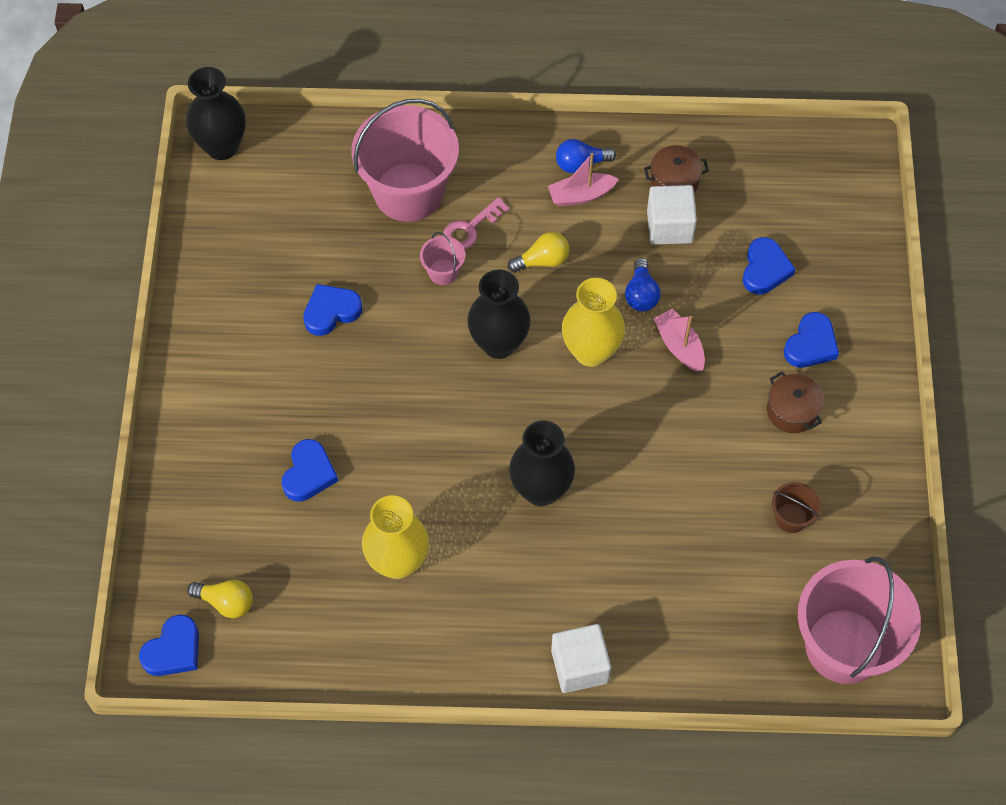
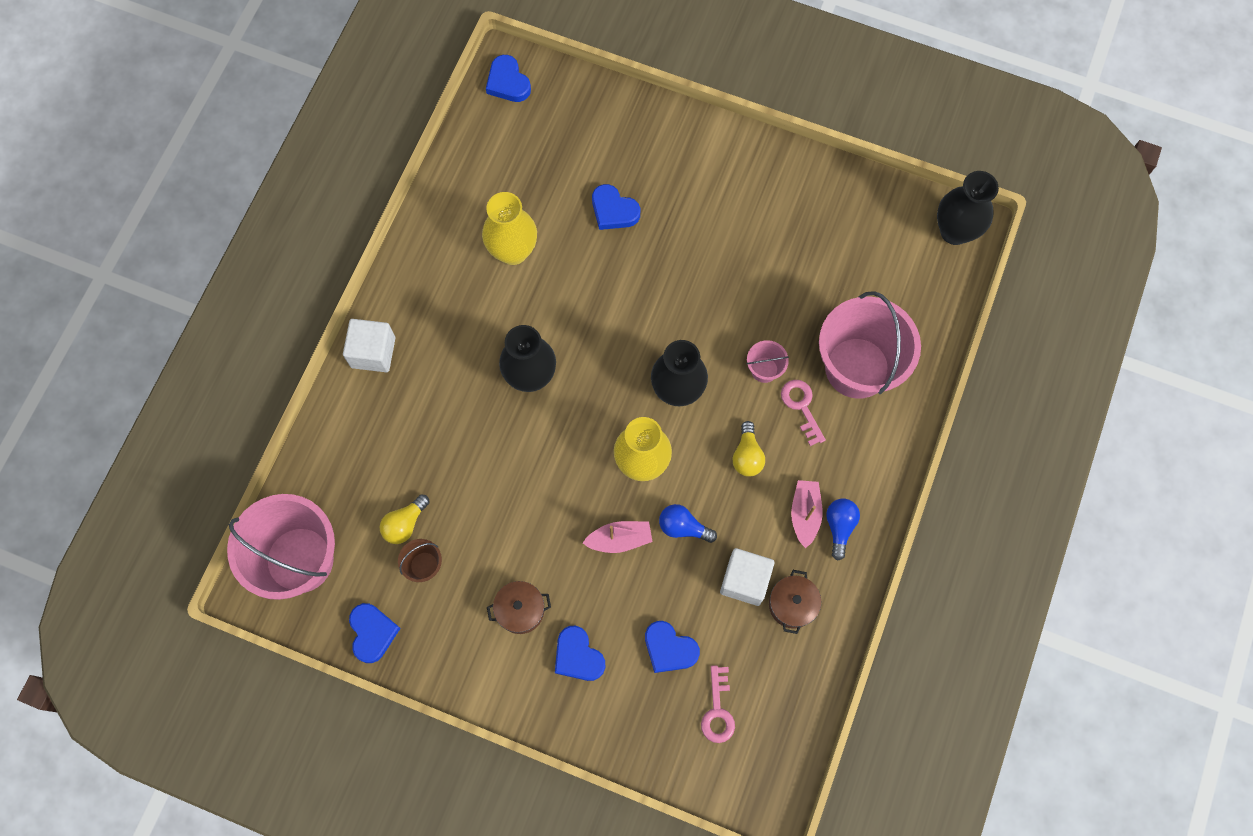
camera: 110 degrees right, 10 degrees up
(226, 602) = (530, 125): yellow light bulb -> yellow light bulb (405, 524)
(331, 311) = (756, 269): blue heart -> blue heart (372, 633)
(801, 213) = (717, 710): none -> pink key

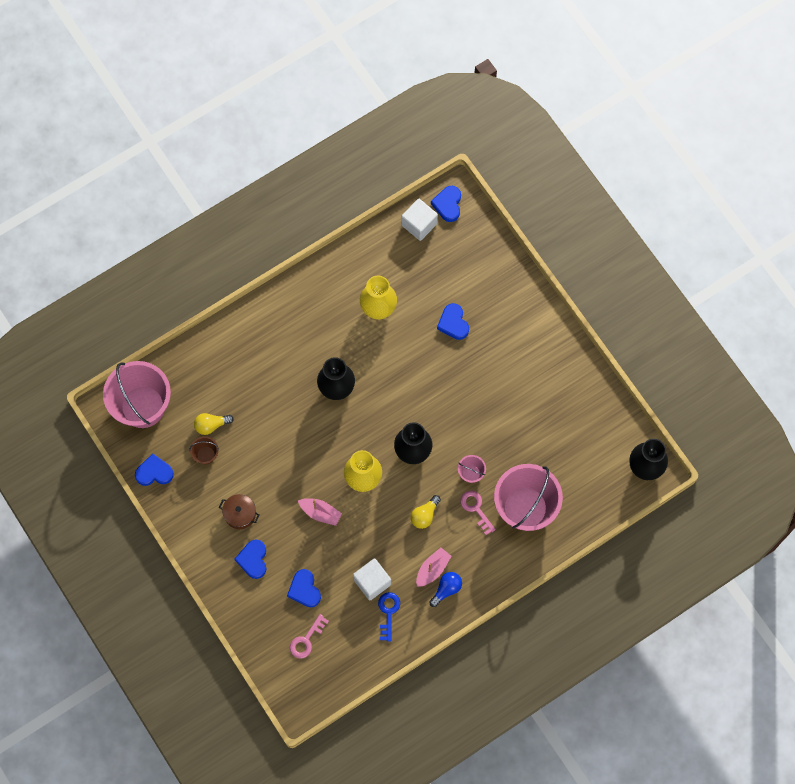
camera: 35 degrees right, 0 degrees up
(372, 633) = (154, 472): blue heart -> blue heart turned 120 degrees counterclockwise
(373, 352) = (260, 317): white cube -> white cube (419, 224)
(683, 527) = (360, 530): blue light bulb -> none
(792, 604) = (388, 613): brown pot -> blue key
(802, 407) = (476, 509): pink key -> pink key turned 45 degrees counterclockwise

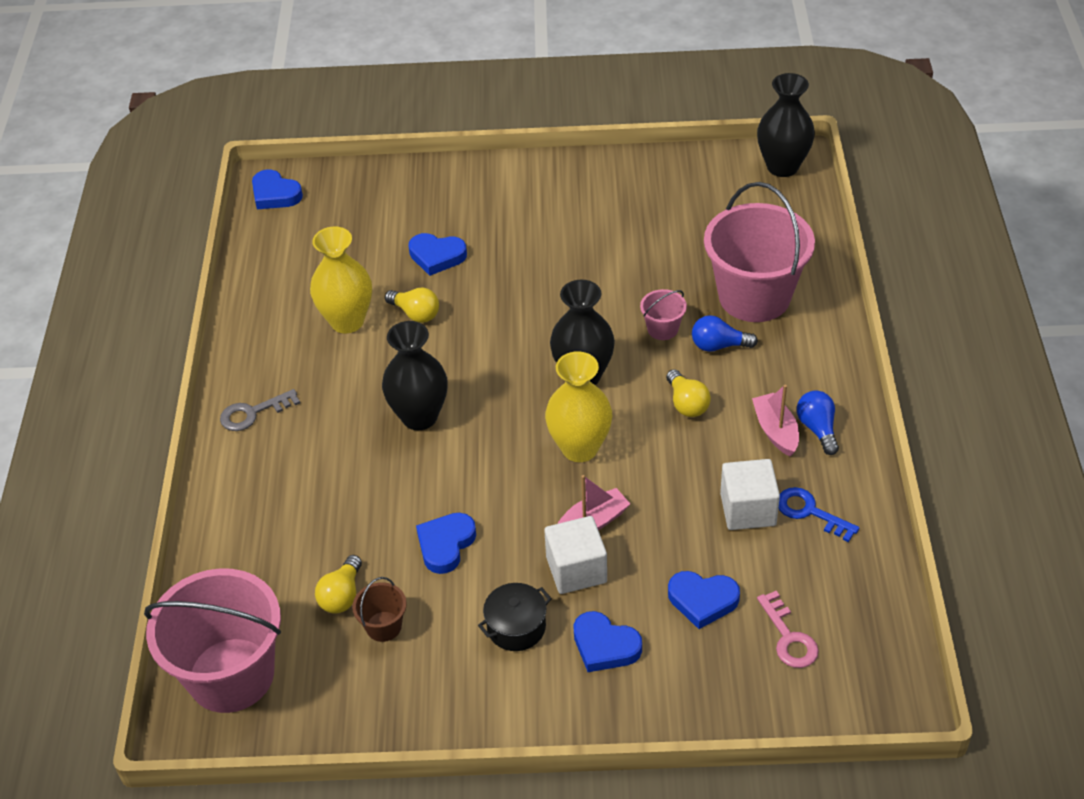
camera: 55 degrees left, 25 degrees down
(154, 472) = (353, 714): blue heart -> blue heart (445, 545)
(240, 514) = (516, 627): brown pot -> black pot
(291, 307) = (253, 413): none -> grey key
(404, 340) = (415, 313): none -> yellow light bulb
(419, 224) = (272, 231): white cube -> white cube (576, 570)
(476, 509) = (718, 346): pink key -> blue light bulb

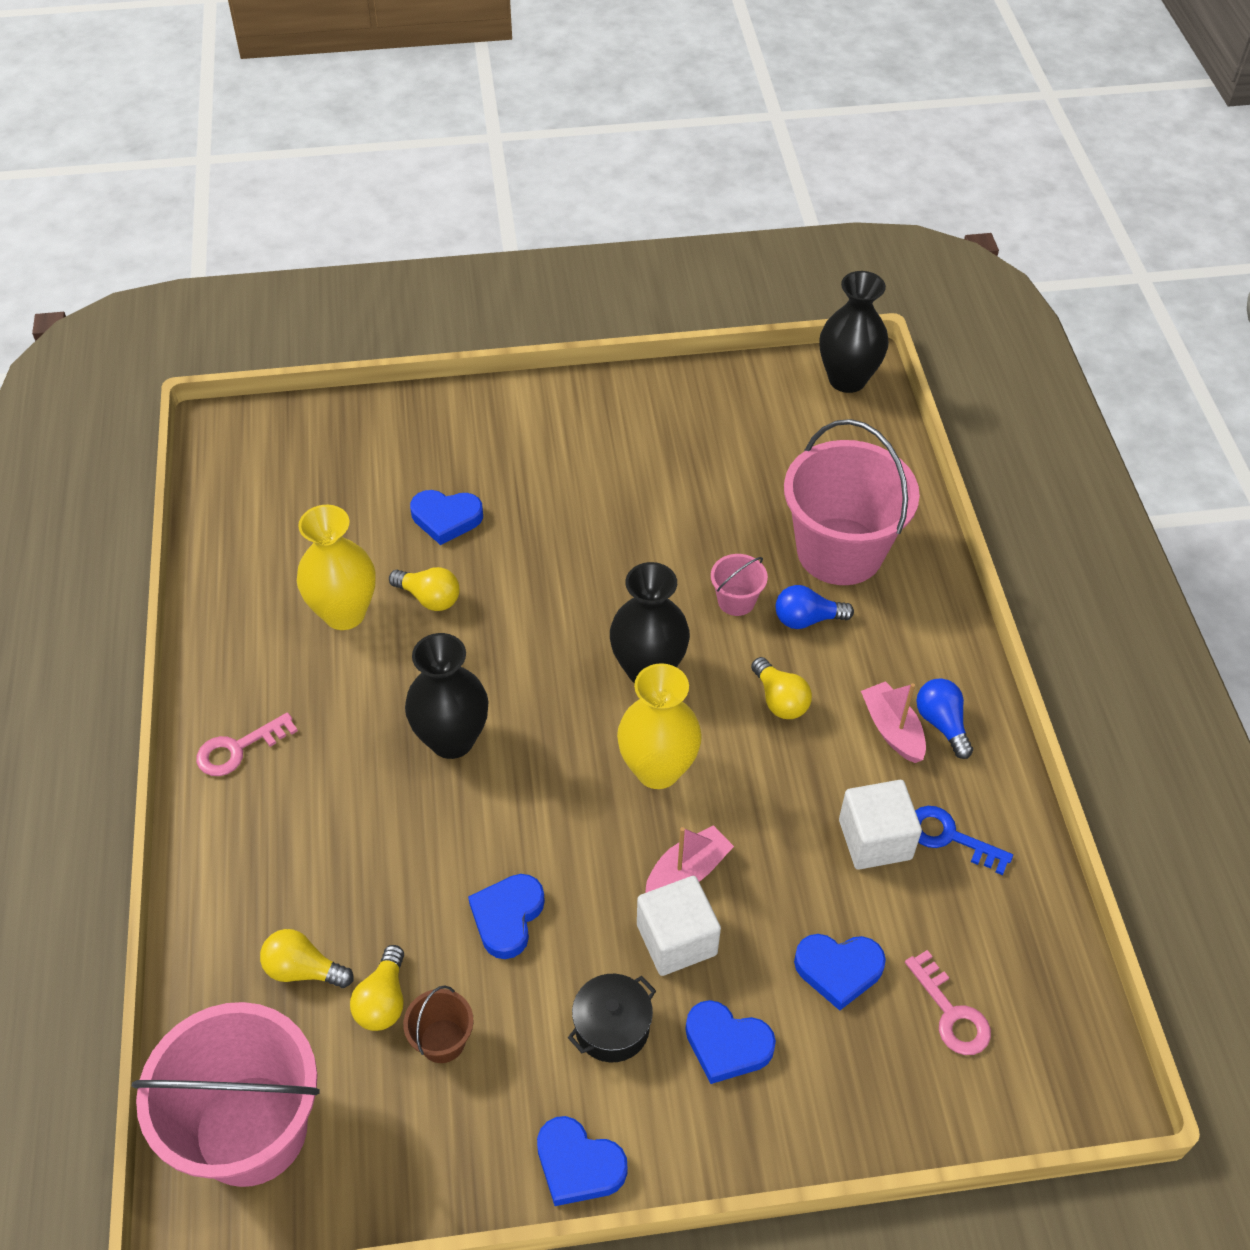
camera: 10 degrees left, 5 degrees up
(253, 413) = (239, 748): grey key -> pink key
(275, 194) = (233, 445): blue heart -> blue heart (578, 1165)
(284, 570) = (303, 970): none -> yellow light bulb

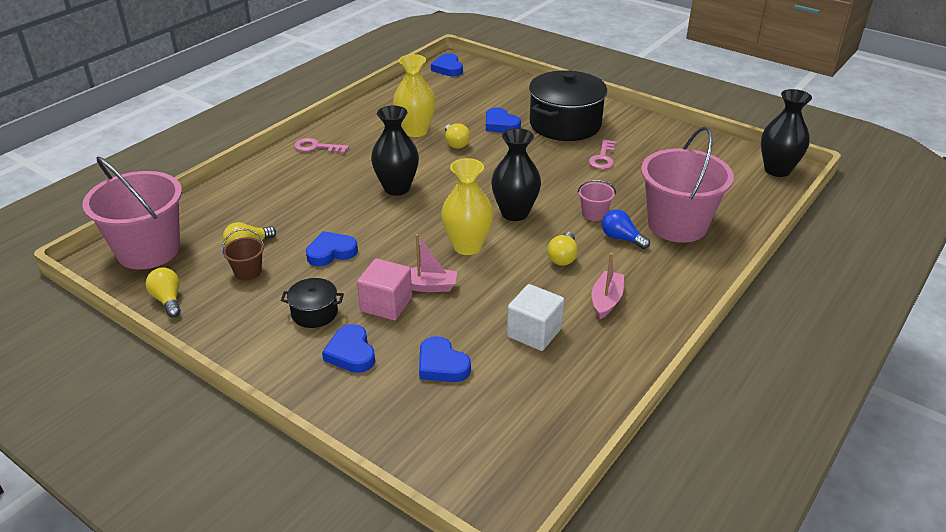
camera: 45 degrees right, 15 degrees down
(303, 970) = (237, 219): yellow light bulb -> yellow light bulb (168, 300)
(529, 461) = (565, 124): none -> black pot
(578, 1165) = (231, 345): blue heart -> blue heart (448, 68)
(676, 939) = (386, 304): white cube -> pink cube
(942, 723) = (638, 314): blue light bulb -> none
(950, 837) = (576, 357): blue key -> none
(950, 1012) = (472, 420): pink key -> pink key (603, 158)

